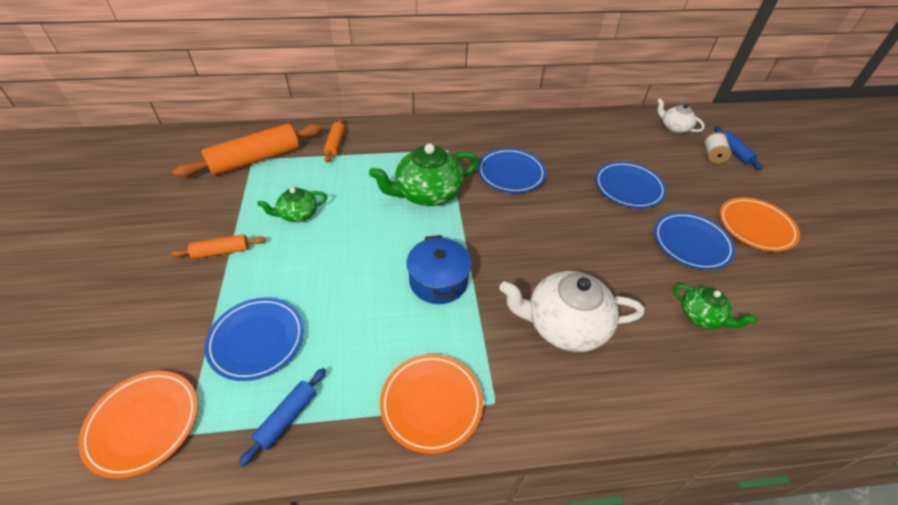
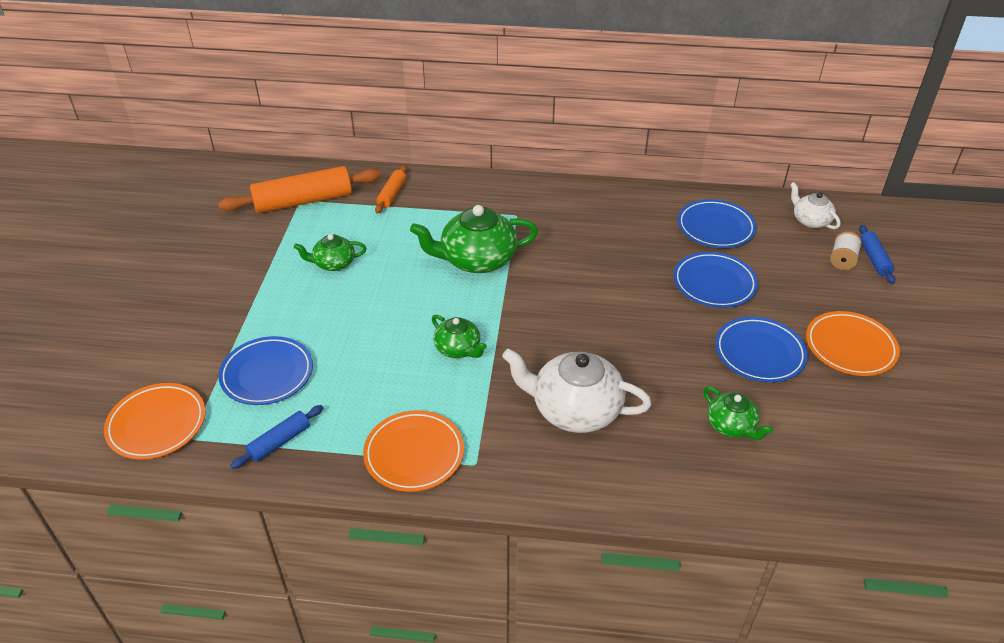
camera: 15 degrees right, 5 degrees down
(221, 252) = (250, 290): orange rolling pin -> none
(438, 281) = (458, 349): blue pot -> green teapot
(511, 173) = (579, 250): blue plate -> blue plate (715, 227)

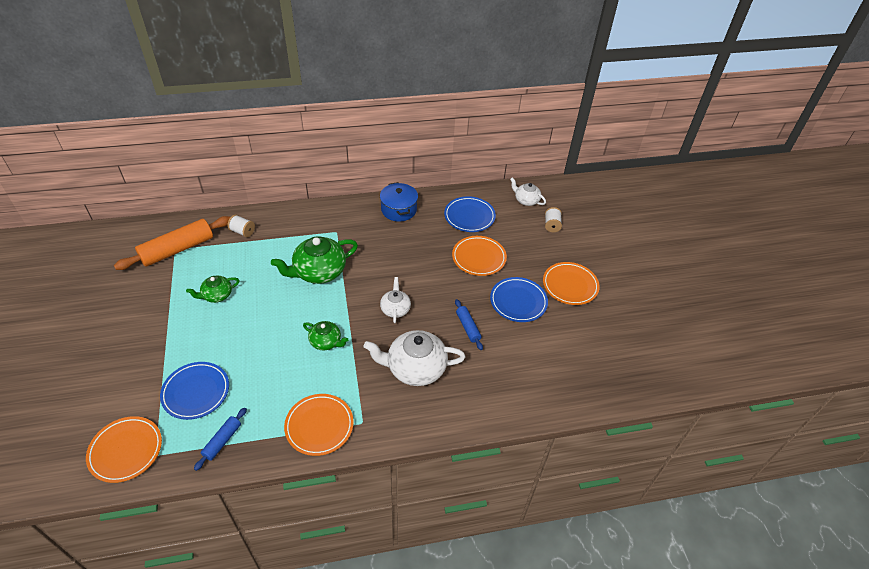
camera: 20 degrees left, 5 degrees up
(392, 194) = (242, 232): orange rolling pin -> white spool
(569, 326) = (395, 309): none -> white teapot
(613, 202) = (399, 210): none -> blue pot
(714, 283) = (479, 258): blue plate -> orange plate
(731, 426) = (514, 356): green teapot -> none
(874, 259) = (570, 221): blue rolling pin -> blue rolling pin (468, 327)

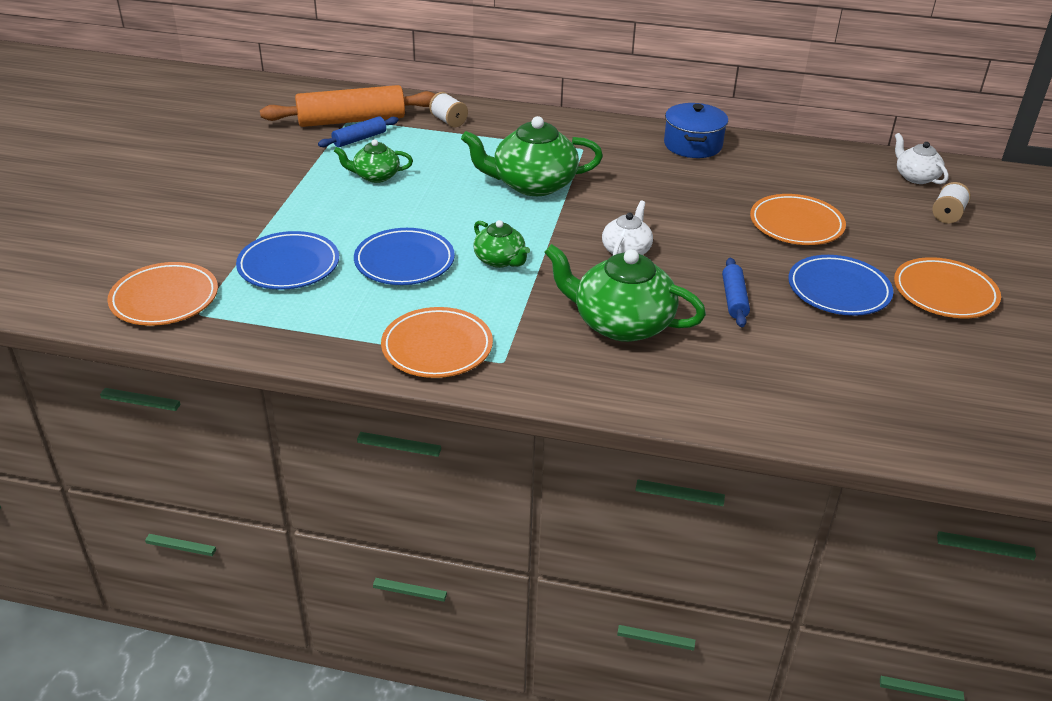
camera: 25 degrees right, 10 degrees down
(222, 441) = (293, 325): blue rolling pin -> blue rolling pin (359, 139)
(415, 368) = (621, 323): white teapot -> green teapot
(469, 216) = (805, 175): blue plate -> blue plate (404, 262)

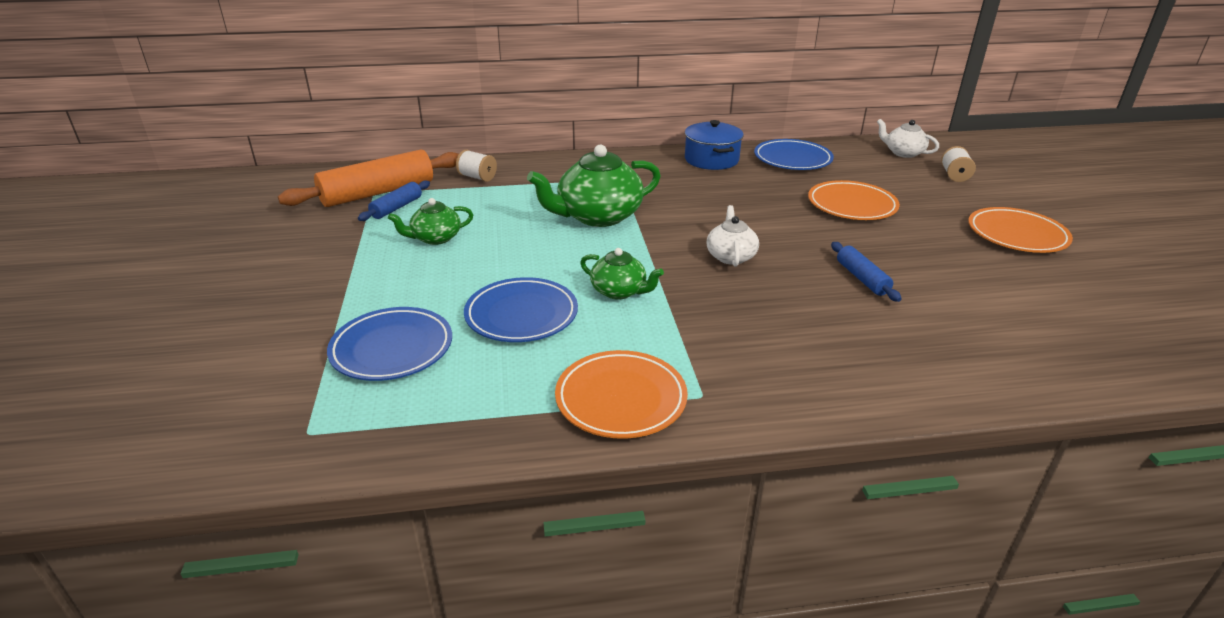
camera: 20 degrees left, 5 degrees down
(164, 299) = (251, 426): orange plate -> none
(621, 323) = (784, 325): green teapot -> none
(838, 290) = (937, 251): blue plate -> blue plate (792, 159)

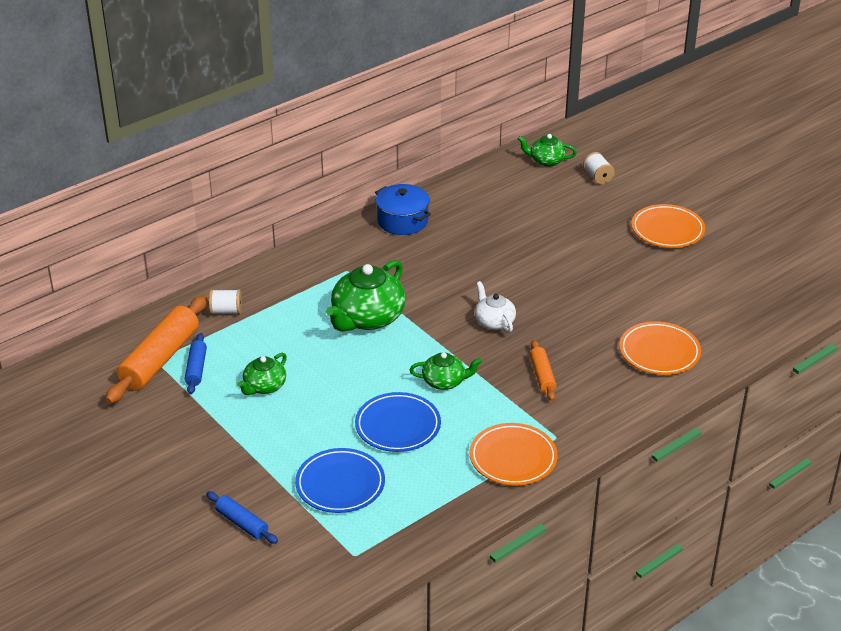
camera: 30 degrees left, 5 degrees up
(743, 323) = (542, 375): none -> orange rolling pin
(792, 159) = (466, 198): blue plate -> none
(851, 205) = (543, 238): orange plate -> orange plate (659, 352)
(862, 278) = (591, 309): blue rolling pin -> blue rolling pin (242, 523)
(903, 153) = (546, 160): white teapot -> green teapot

